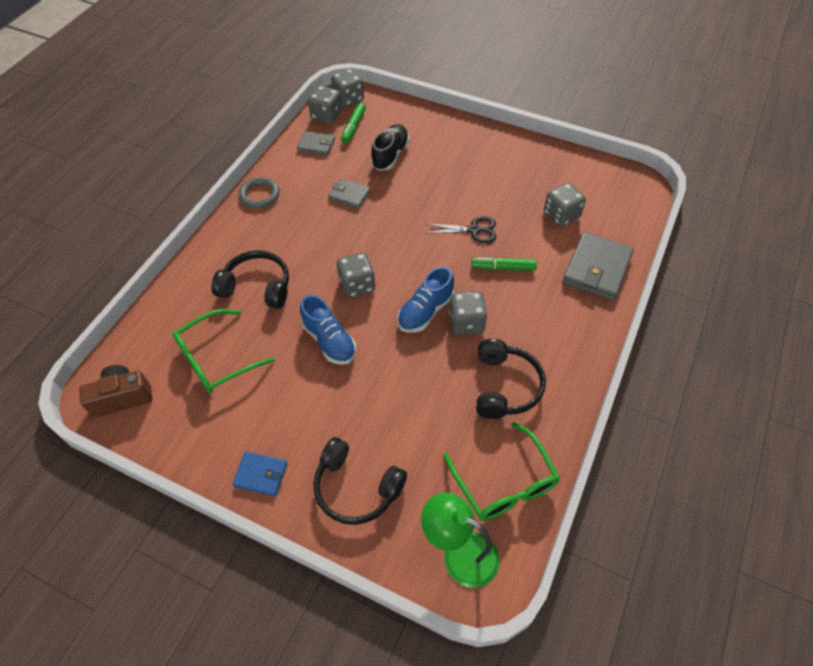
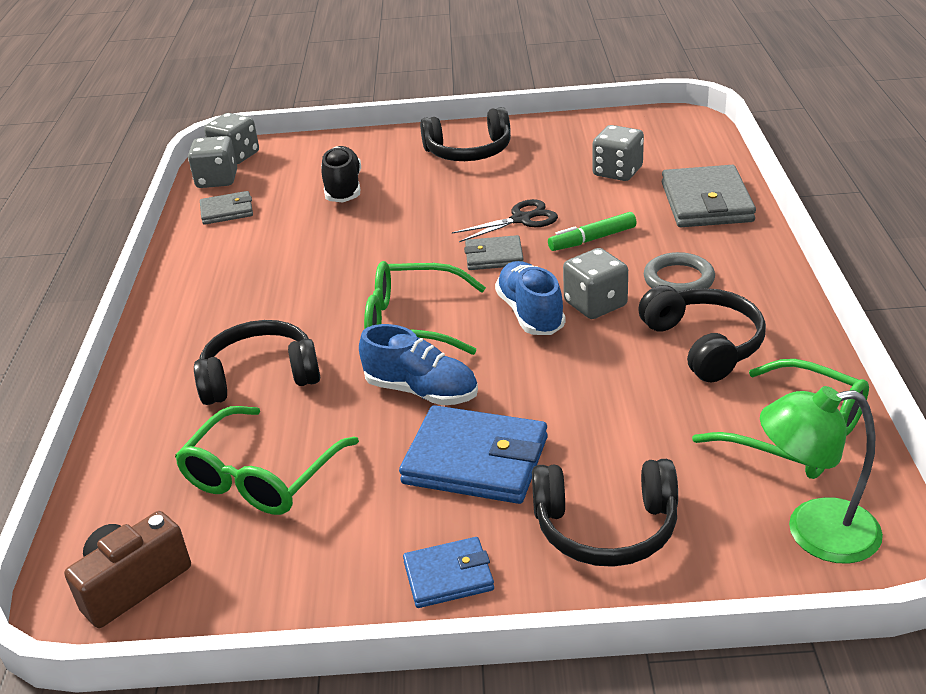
camera: 25 degrees left, 20 degrees down
(259, 195) = (182, 284): grey ring -> grey ring (678, 279)
(323, 405) = (475, 460): none -> blue wallet
(349, 195) = (319, 242): grey wallet -> grey wallet (494, 256)
(353, 127) = (266, 179): green marker -> none
(357, 285) = (410, 322): grey dice -> green glasses
(425, 311) = (530, 313): blue shoe -> blue shoe turned 150 degrees clockwise
(484, 155) = (469, 151): none -> black headphones

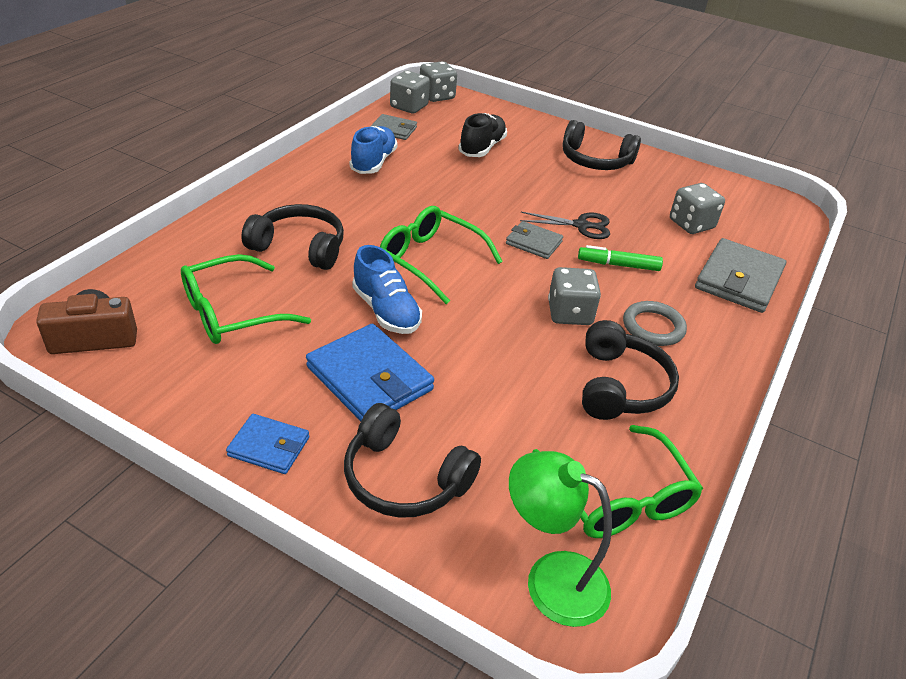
camera: 25 degrees right, 5 degrees up
(530, 313) = (516, 296): blue shoe -> blue shoe (373, 162)

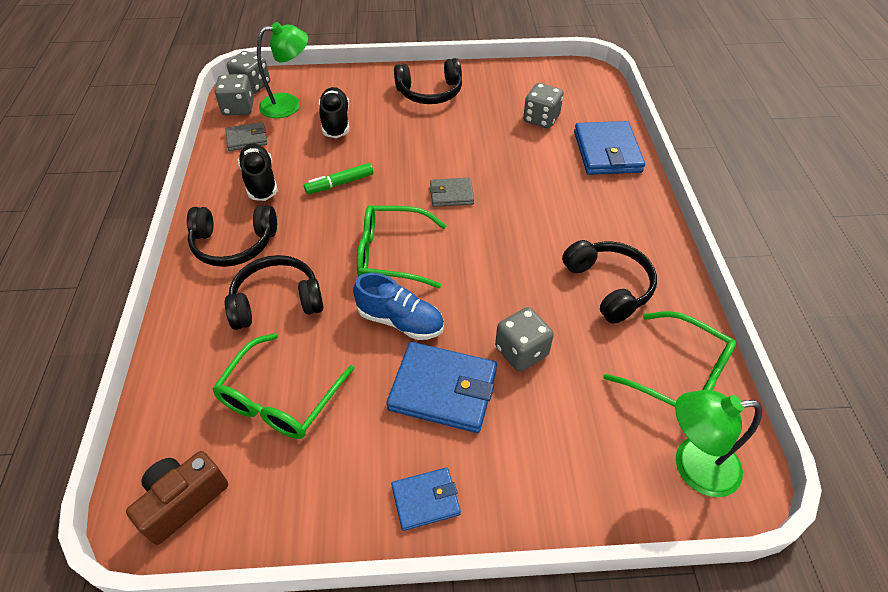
camera: 30 degrees left, 10 degrees up
(373, 162) = (260, 181): blue shoe -> black shoe
(404, 478) = (541, 457): black headphones -> black headphones (234, 244)
(454, 120) = (289, 104): none -> green lamp
(569, 313) = (528, 244): grey dice -> grey dice (521, 351)
(581, 226) = (471, 160): black scissors -> none
(618, 265) = (524, 182): green marker -> green marker (340, 184)
(653, 327) = (588, 223): grey ring -> none
(738, 280) = (607, 152): grey wallet -> blue wallet

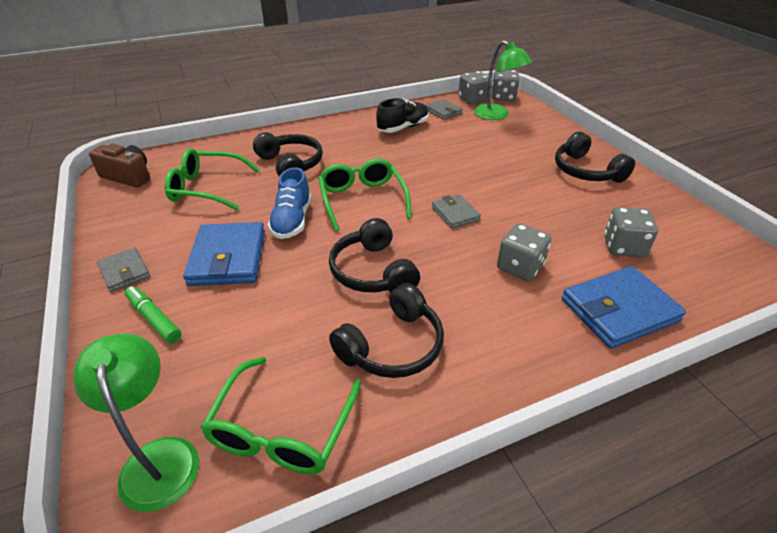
camera: 70 degrees right, 10 degrees down
(234, 244) = (336, 135): black headphones -> black headphones (373, 271)
(336, 122) = (496, 138): black shoe -> none
(340, 184) = (425, 158): green marker -> green marker (154, 319)
(425, 500) = (124, 272): blue wallet -> grey wallet
(521, 351) = (281, 295): grey dice -> grey dice (520, 267)

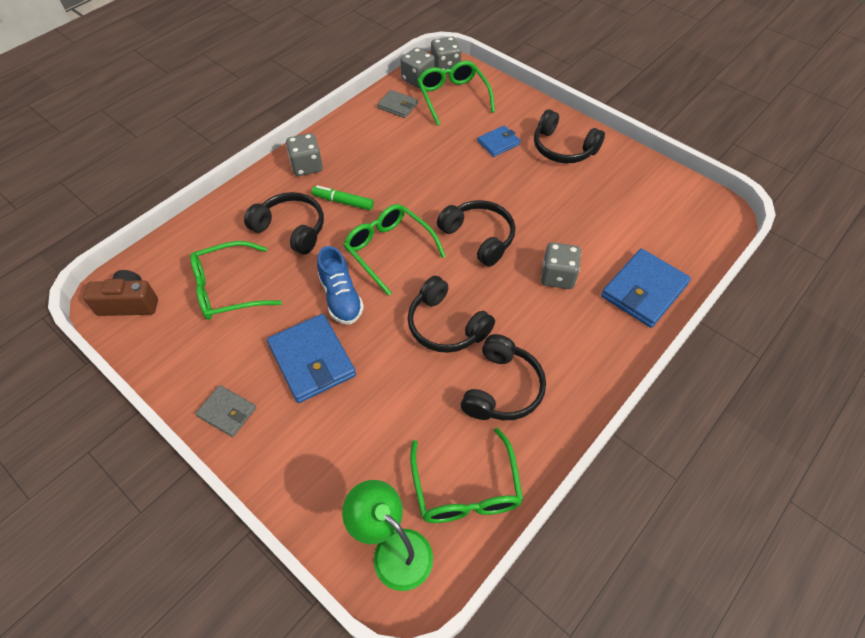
camera: 25 degrees left, 15 degrees up
(154, 319) = (295, 445): green marker -> green marker (343, 202)
(403, 128) = (371, 142): black shoe -> none
(455, 213) = (479, 237): grey wallet -> black headphones
(497, 115) = (452, 96): green lamp -> green glasses
(520, 153) = (498, 143): none -> blue wallet
(623, 247) = (624, 226): grey dice -> grey dice (307, 166)

